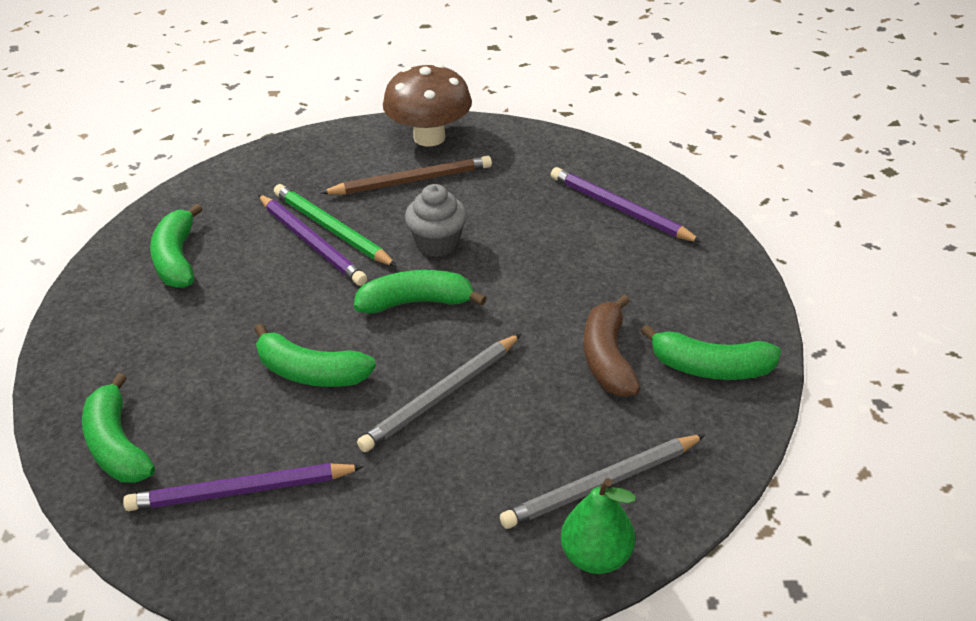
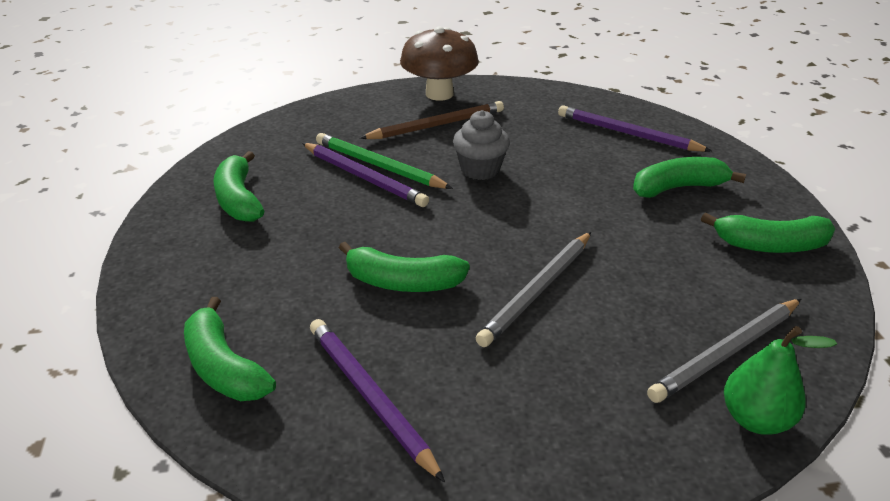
camera: 10 degrees left, 5 degrees down
(241, 491) = (370, 397): purple pencil -> purple pencil turned 75 degrees clockwise
(416, 302) = (480, 216): green banana -> green banana (678, 188)
(608, 358) = (676, 246): brown banana -> none

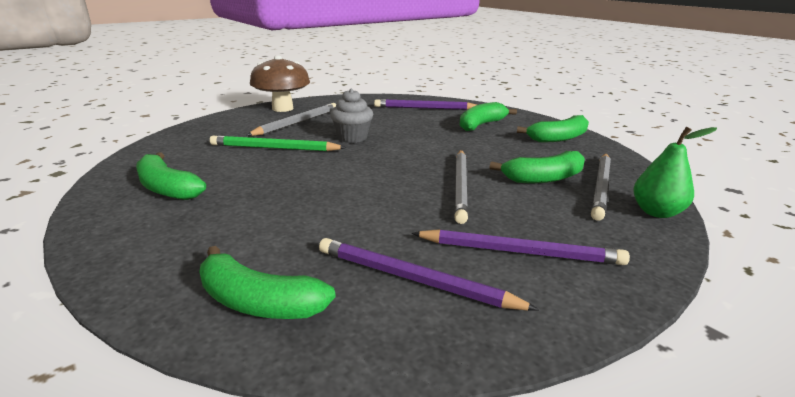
camera: 30 degrees left, 10 degrees down
(363, 177) = (268, 156): purple pencil -> purple pencil (519, 252)
(402, 282) = (362, 204): green banana -> green banana (543, 178)
(436, 125) = (297, 123): brown pencil -> grey pencil

